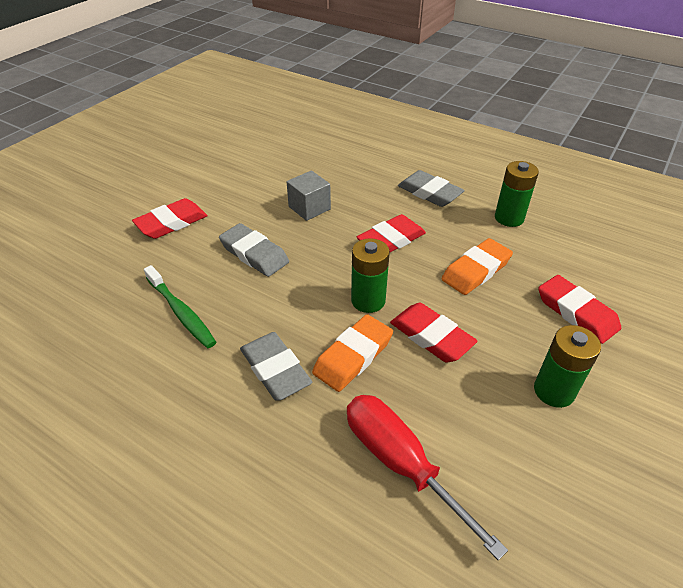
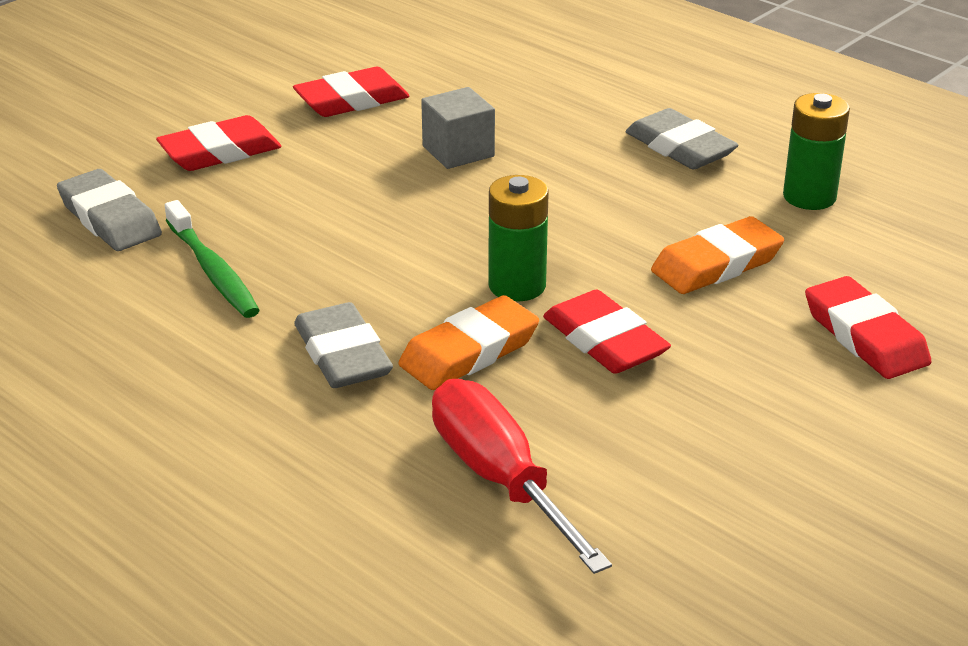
camera: 10 degrees right, 10 degrees down
(254, 254) = (347, 206): grey eraser -> grey eraser (110, 218)
(391, 240) = (585, 208): red eraser -> red eraser (351, 100)
(554, 391) = (776, 427): green battery -> none

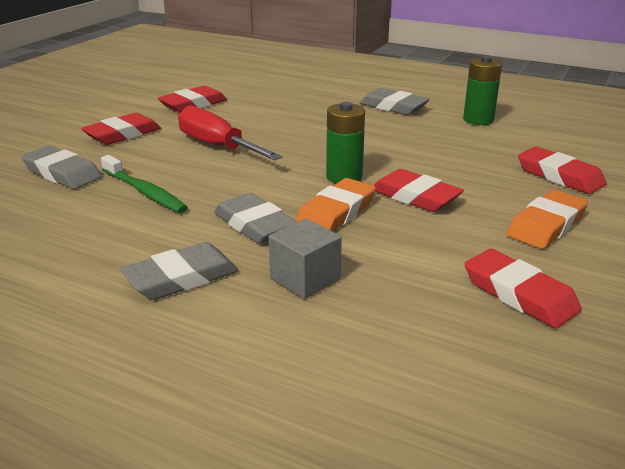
camera: 15 degrees left, 5 degrees down
(209, 426) = (181, 278): none -> grey eraser
(458, 151) = (269, 120): grey cube -> grey cube (305, 279)
(500, 478) = (400, 279): red screwdriver -> red screwdriver (217, 146)
(651, 532) = (519, 294): none -> red eraser
(717, 264) = (452, 154): orange eraser -> orange eraser (546, 225)

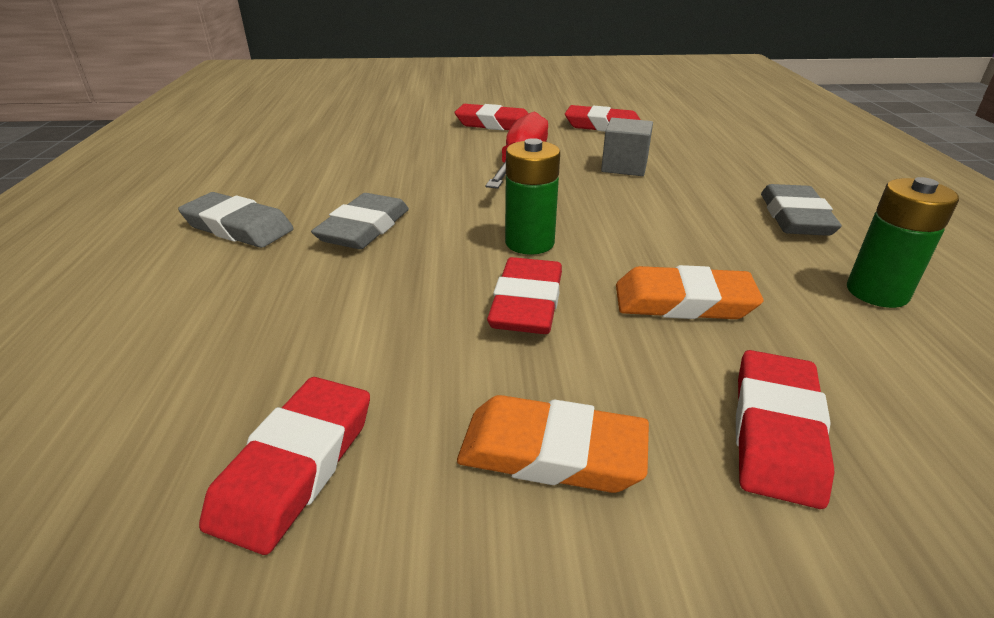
camera: 60 degrees right, 5 degrees up
(62, 173) = (394, 130): grey eraser -> none
(145, 192) = (389, 165): green toothbrush -> none
(305, 279) = (263, 286): grey cube -> grey cube (624, 166)
(336, 213) = (430, 263): orange eraser -> orange eraser (683, 302)

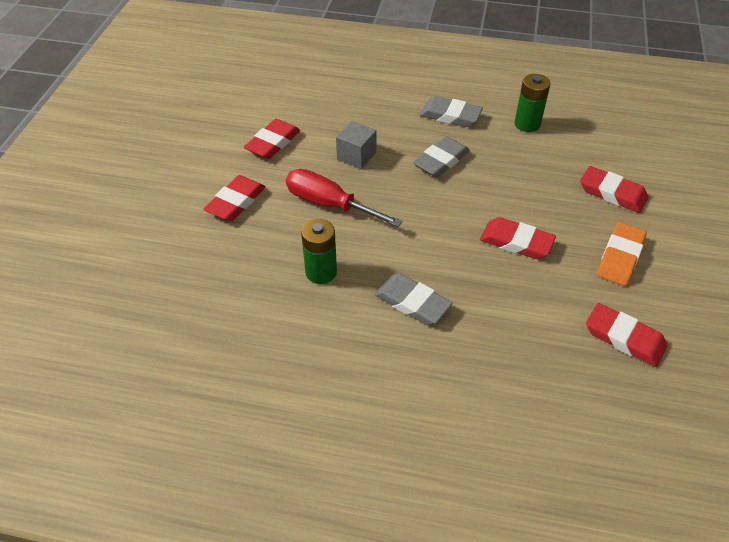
camera: 75 degrees left, 15 degrees up
(238, 227) = (390, 375): grey eraser -> grey eraser (441, 160)
(529, 243) = (452, 227): green battery -> green battery (321, 272)
(683, 302) = (524, 186): orange eraser -> none

